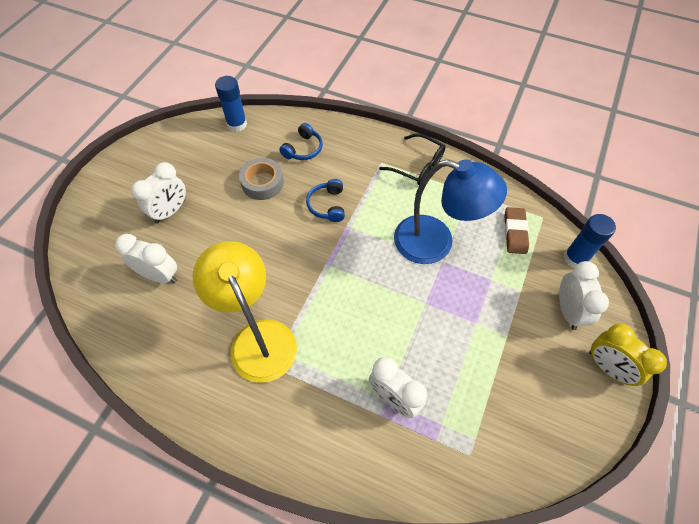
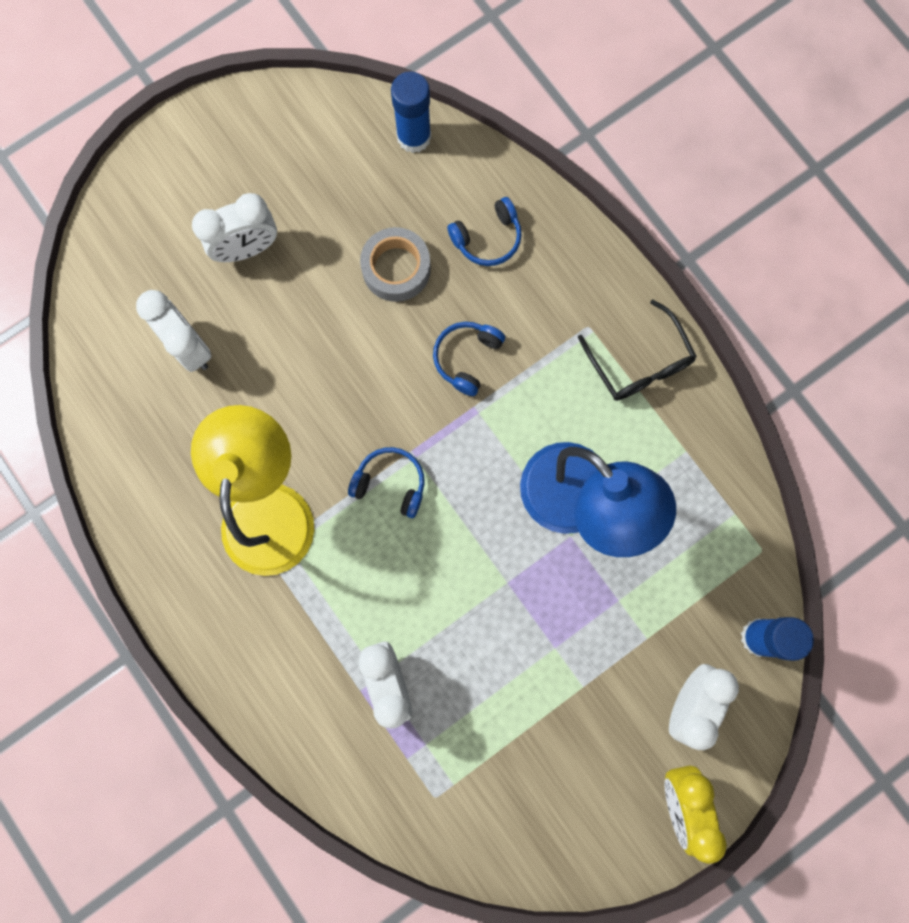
camera: 30 degrees right, 20 degrees up
(324, 286) = (390, 483): none -> blue headphones
(515, 232) = (703, 551): brown eraser -> none

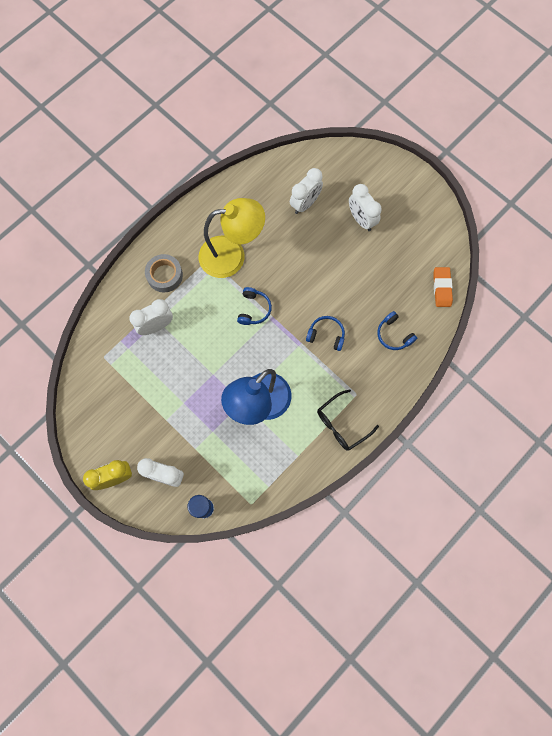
camera: 80 degrees right, 5 degrees down
(396, 268) = (367, 292): grey tape -> grey tape (164, 275)
(414, 137) = (442, 288): blue glue stick -> orange eraser

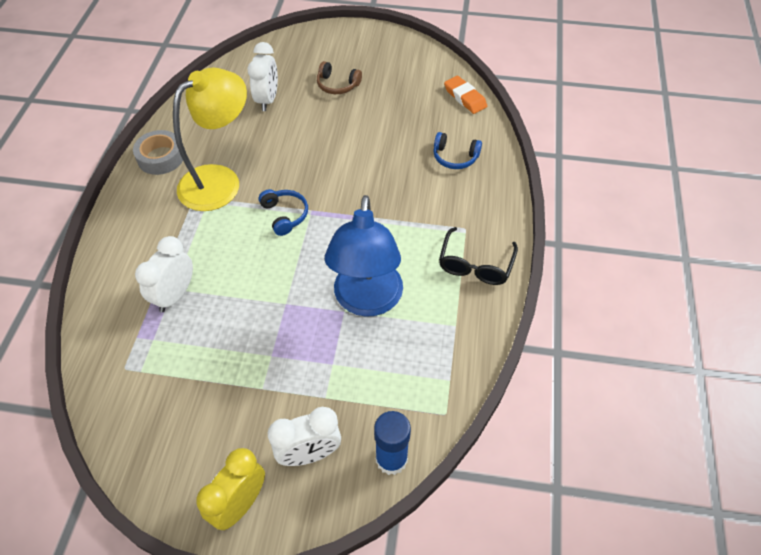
camera: 35 degrees left, 20 degrees down
(164, 275) = (150, 240): grey tape -> grey tape (161, 157)
(326, 335) = (385, 195): blue headphones -> none
(361, 219) = (337, 85): white clock -> brown headphones

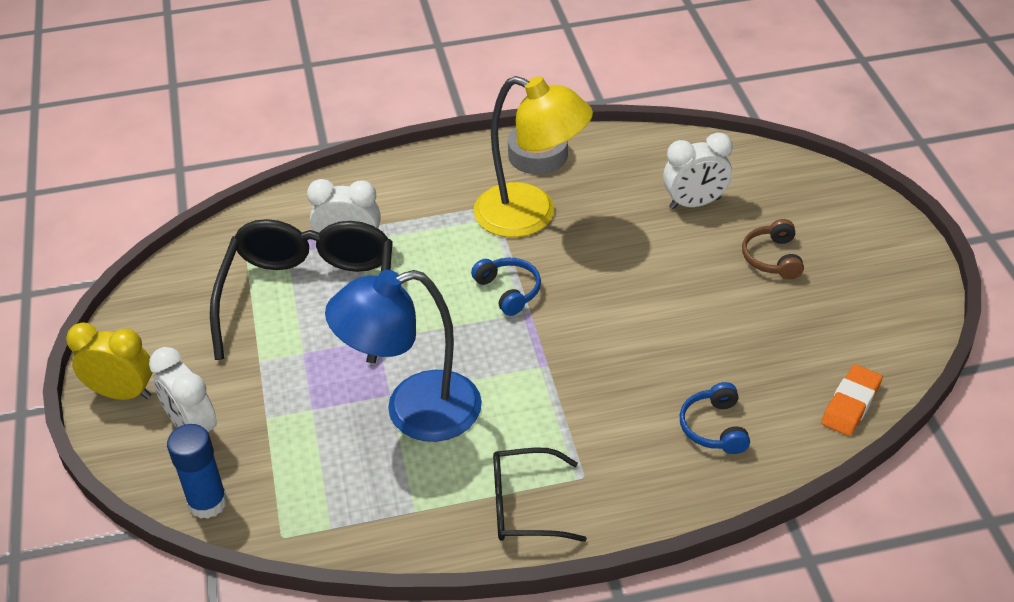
camera: 70 degrees right, 10 degrees down
(214, 336) = (310, 297): none -> black glasses
(285, 215) = (508, 291): blue headphones -> blue headphones turned 75 degrees counterclockwise

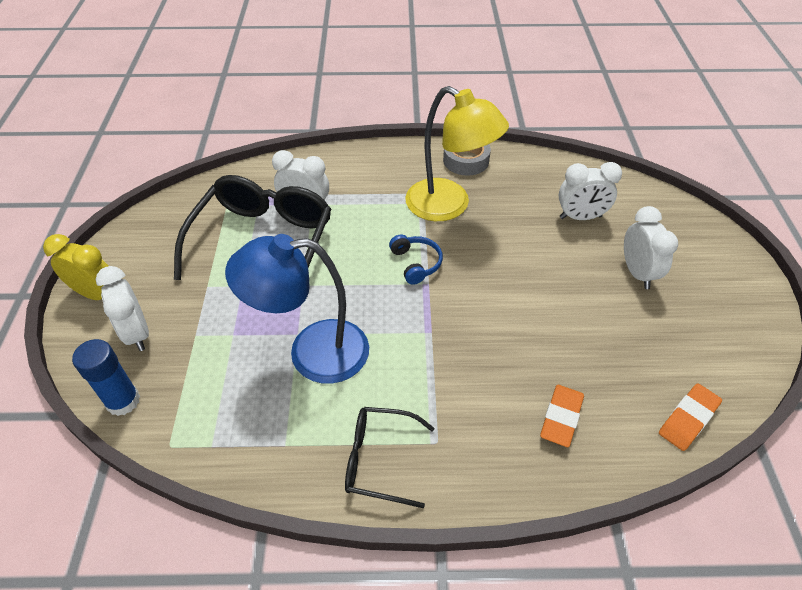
camera: 10 degrees right, 5 degrees up
(714, 427) = (561, 417): blue headphones -> orange eraser
(772, 258) = (637, 273): brown headphones -> white clock

